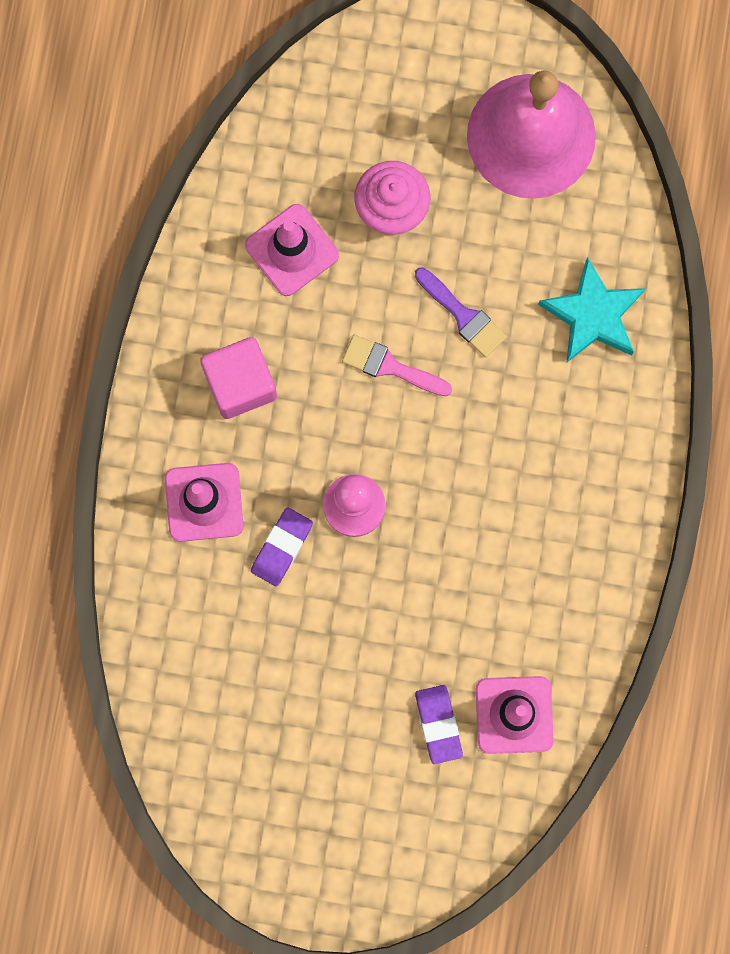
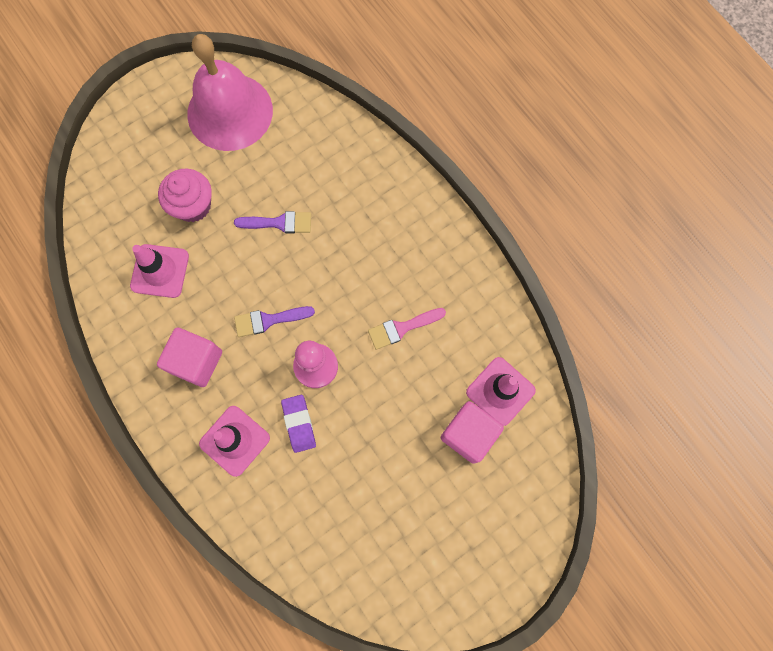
camera: 45 degrees left, 5 degrees down
(352, 411) = (268, 320): none -> purple brush
(390, 366) = (266, 281): pink brush -> pink brush (402, 328)
(438, 724) = (468, 434): purple eraser -> pink cube
(593, 315) = (342, 165): turquoise star -> none

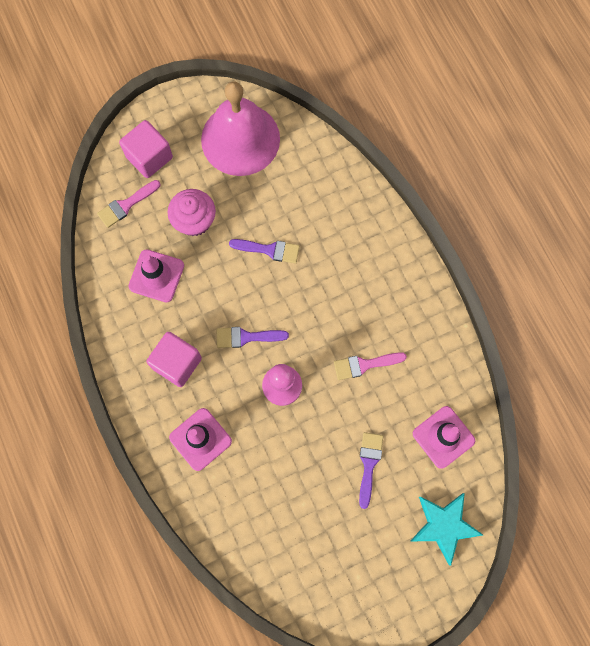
camera: 10 degrees right, 0 degrees up
(116, 201) = (126, 205): none -> pink brush
(299, 424) = (259, 434): purple eraser -> none
(424, 435) = (369, 464): none -> purple brush
(468, 434) = (408, 470): pink cube -> pink cube (149, 157)
(518, 488) = (444, 526): none -> turquoise star

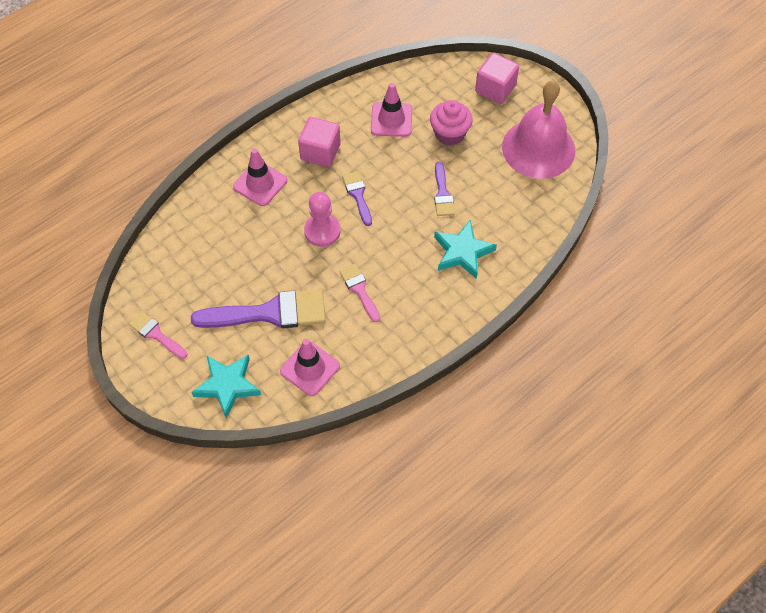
camera: 75 degrees right, 15 degrees down
(126, 205) = (446, 84): pink brush -> pink brush (156, 334)
(346, 251) = (462, 252): none -> turquoise star
(369, 464) = (269, 313): purple brush -> purple brush, size x1.92

